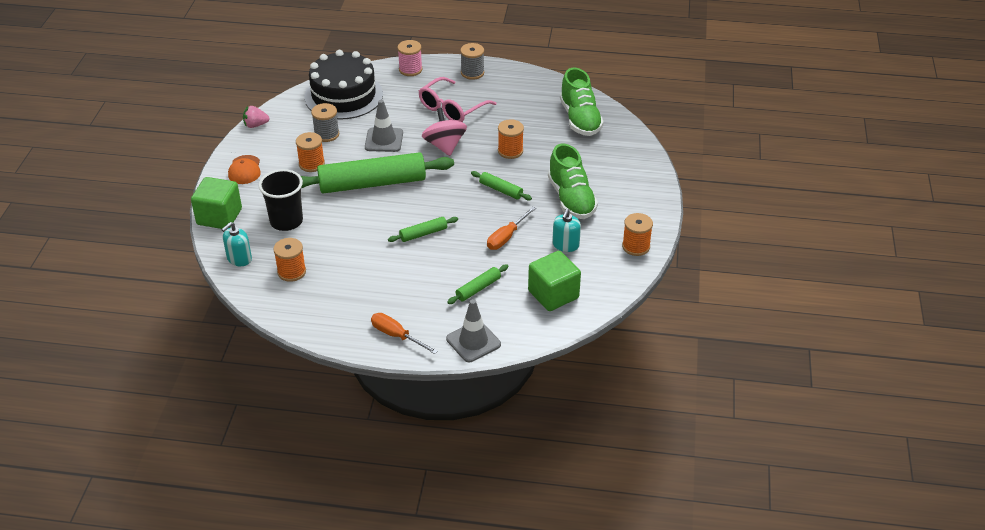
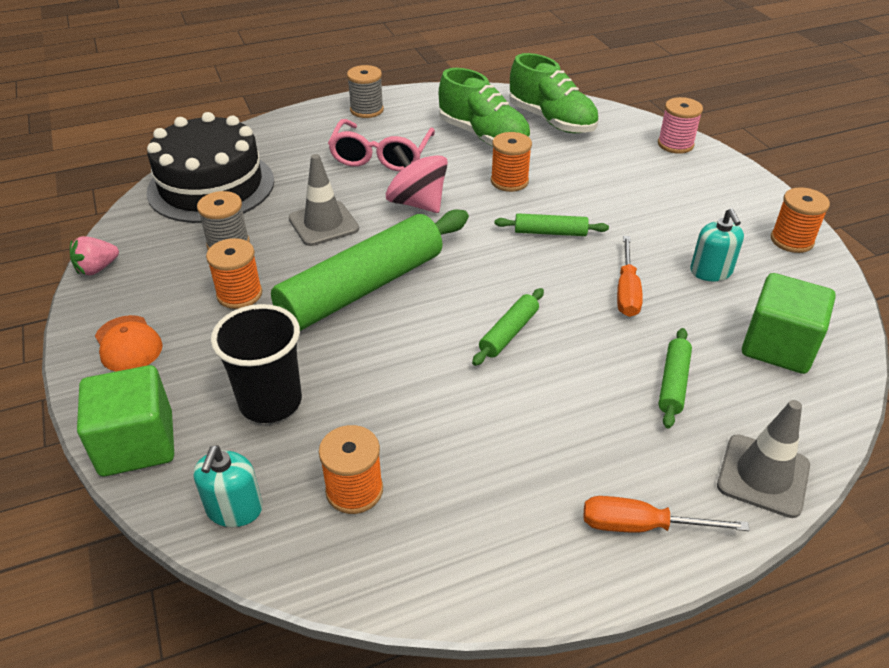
camera: 30 degrees left, 0 degrees up
(410, 70) = (280, 129): pink spool -> pink spool (675, 144)
(571, 199) = (648, 212): green shoe -> green shoe (483, 136)

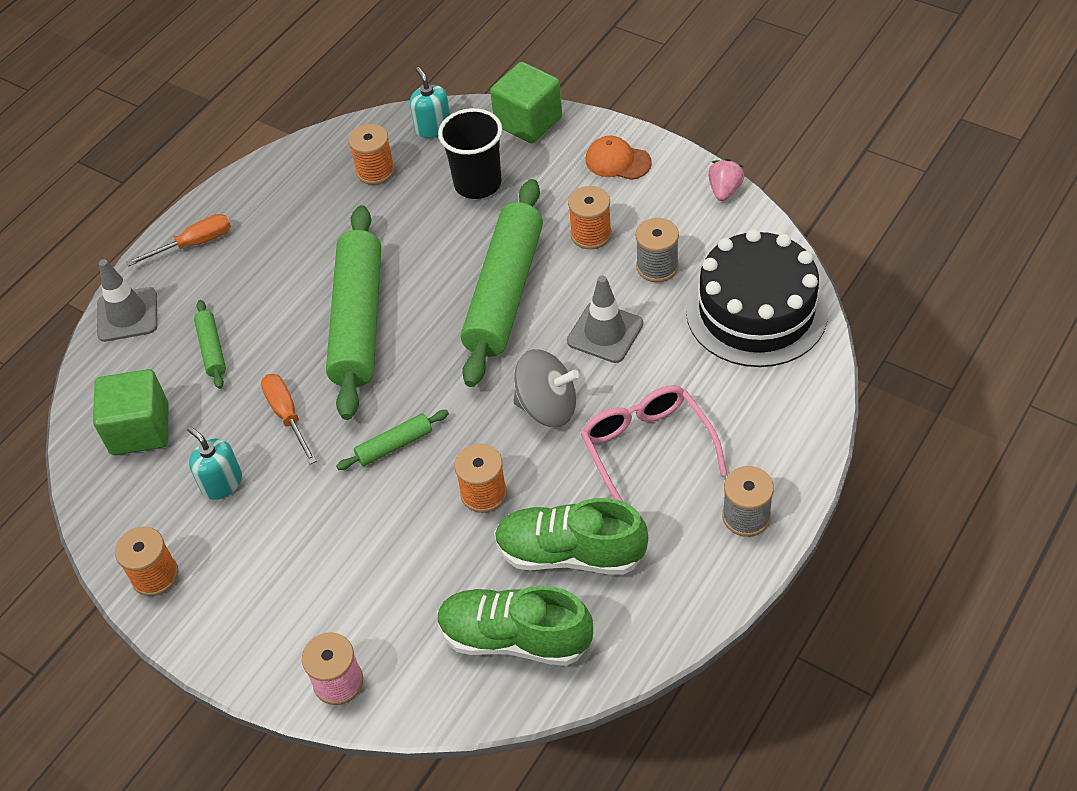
camera: 150 degrees right, 10 degrees up
(417, 203) = (547, 407): pink spinning top -> grey spinning top
(509, 333) = (358, 321): green rolling pin -> green rolling pin, size x2.30

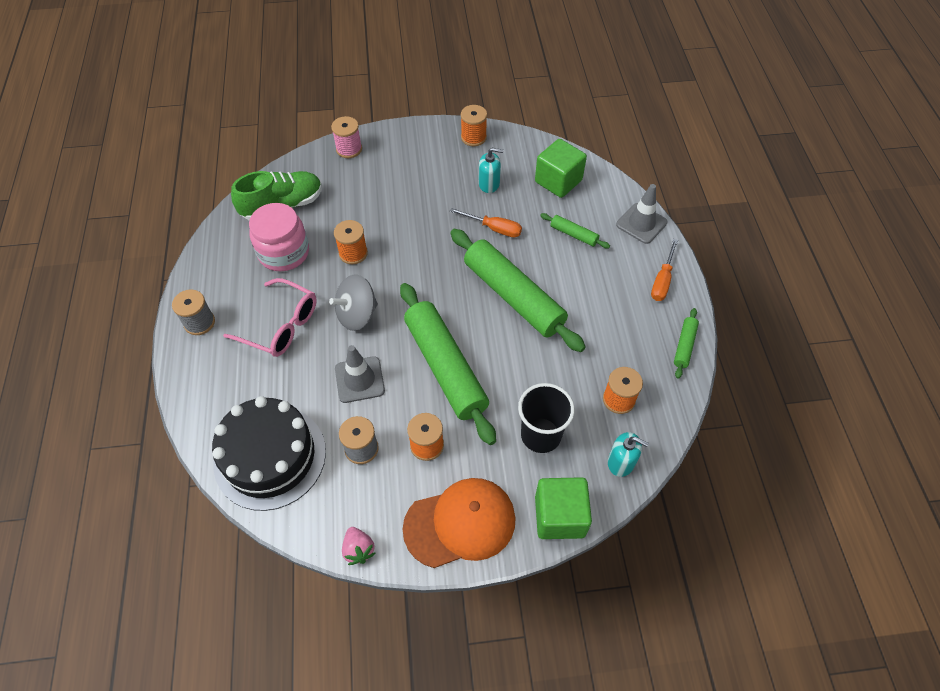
camera: 135 degrees right, 5 degrees up
(394, 445) = (422, 247): green rolling pin -> green rolling pin (684, 346)
(570, 553) = (284, 252): green shoe -> pink jar
(617, 161) = (460, 523): orange cap -> orange cap, size x1.86

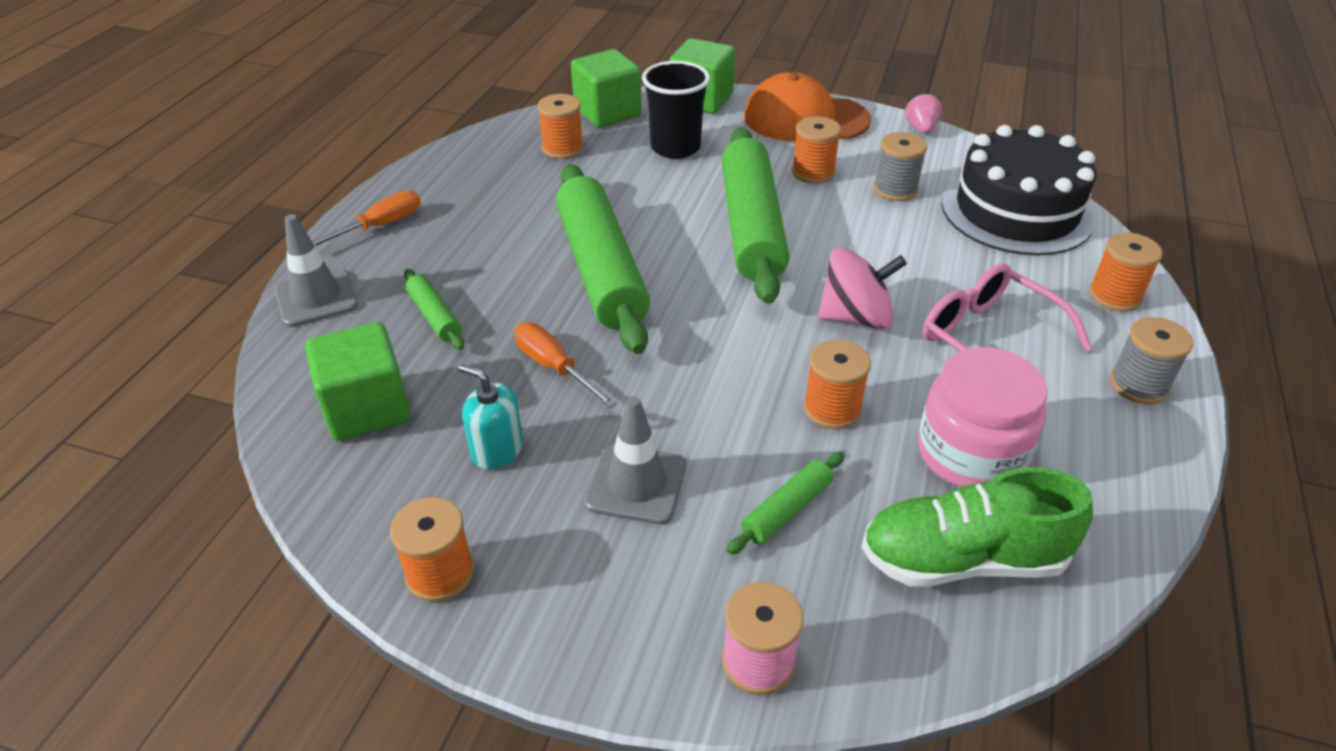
camera: 155 degrees left, 15 degrees down
(205, 390) = (1114, 296): none -> orange spool
(357, 315) = (856, 317): grey spinning top -> pink spinning top
(359, 379) = (877, 246): grey traffic cone -> grey traffic cone (636, 484)
(621, 462) = (607, 112): turquoise soap dispenser -> green cube
(684, 346) = (436, 165): green rolling pin -> green rolling pin (787, 510)

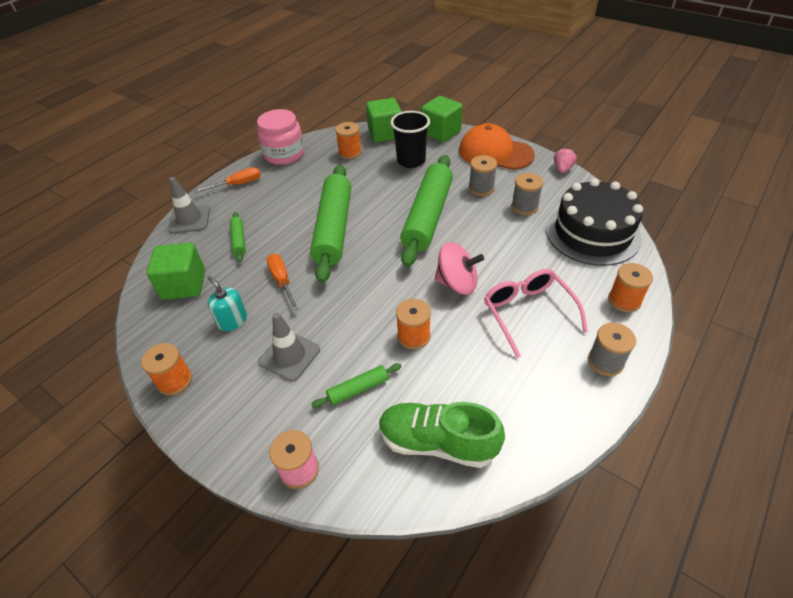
camera: 20 degrees right, 5 degrees up
(813, 173) = (481, 188): orange spool -> grey spool
(970, 454) = (477, 381): pink jar -> pink jar (284, 154)

